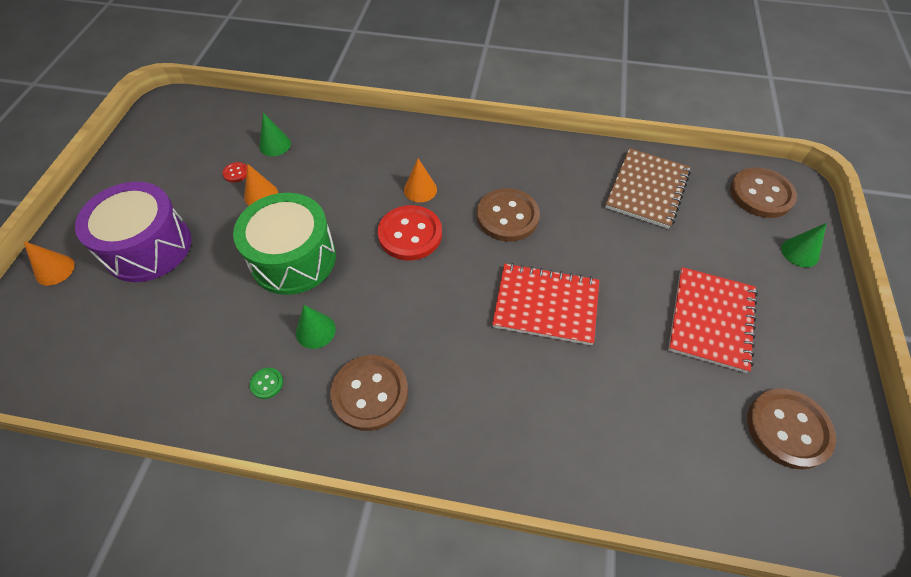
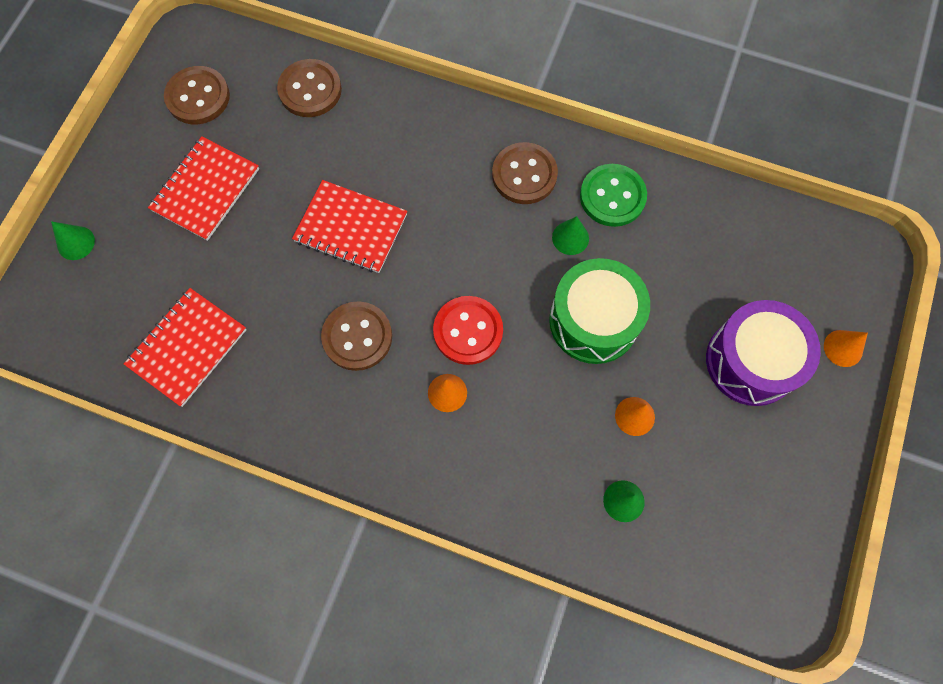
camera: 170 degrees left, 15 degrees up
(236, 173) = (668, 458): red button -> none
(267, 383) = (612, 196): green button -> green button, size x2.36
(647, 190) = (187, 347): brown notebook -> red notebook
(761, 194) = (65, 319): brown button -> brown button (310, 90)

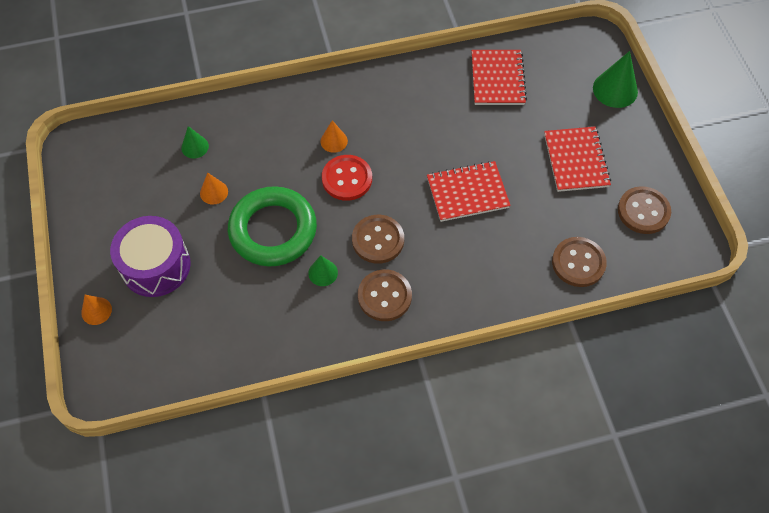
camera: 145 degrees right, 10 degrees down
(76, 243) = (615, 89): green cone -> green cone, size x1.70
(357, 337) = (409, 138): brown button -> brown button (378, 240)
(593, 321) = (273, 230): green drum -> green ring
(612, 196) = (313, 319): green button -> none

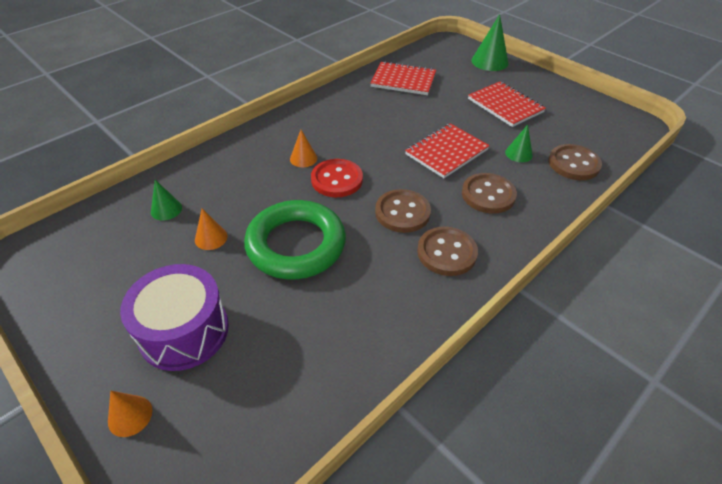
camera: 30 degrees left, 15 degrees down
(323, 273) = (373, 259): green cone -> green cone (518, 153)
(497, 79) = (403, 80): red notebook -> red notebook turned 45 degrees counterclockwise
(643, 211) = (581, 117): brown button -> brown button (488, 195)

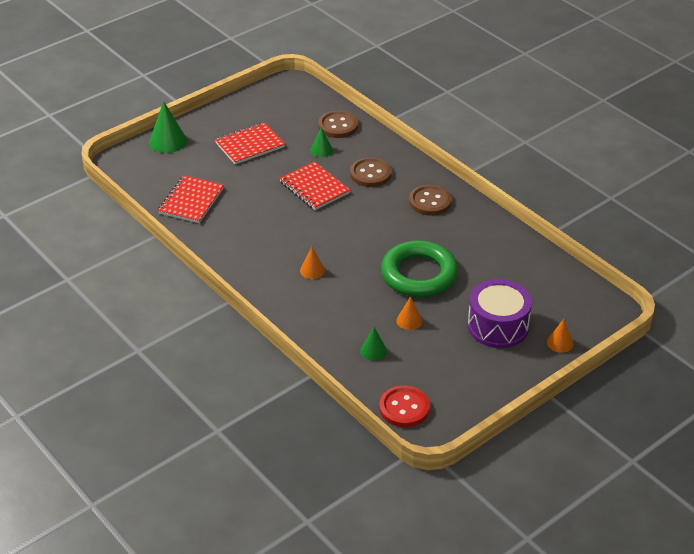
camera: 85 degrees left, 5 degrees down
(337, 180) = (344, 251): red button -> red button (404, 408)
(402, 212) = (387, 218): brown button -> none

